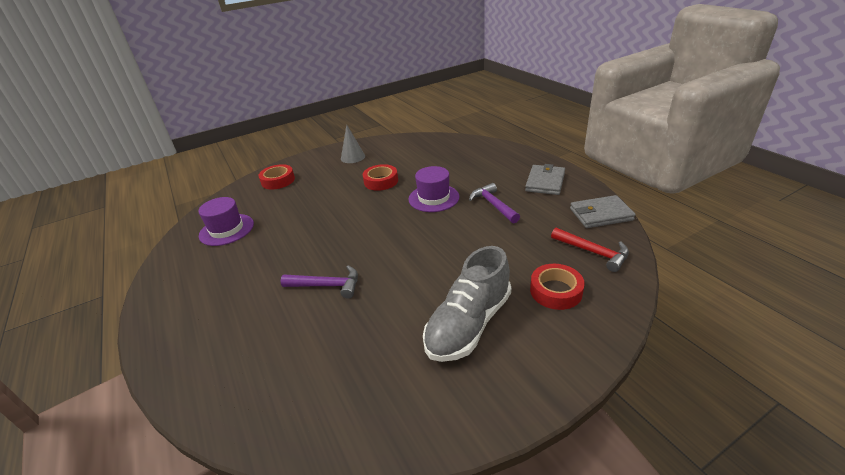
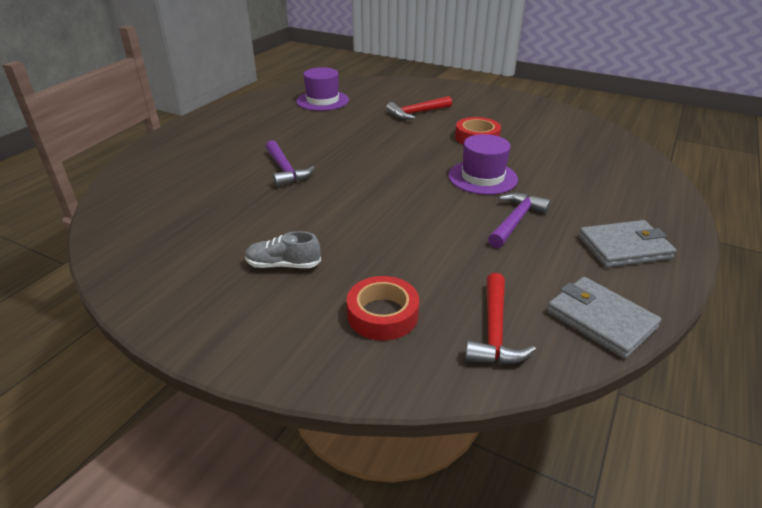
camera: 55 degrees right, 0 degrees up
(278, 181) = (415, 91): red tape -> none
(314, 192) = (417, 113): none -> red hammer
(353, 157) = (502, 108): grey cone -> none
(468, 324) = (283, 265): grey shoe -> grey shoe, size x0.50

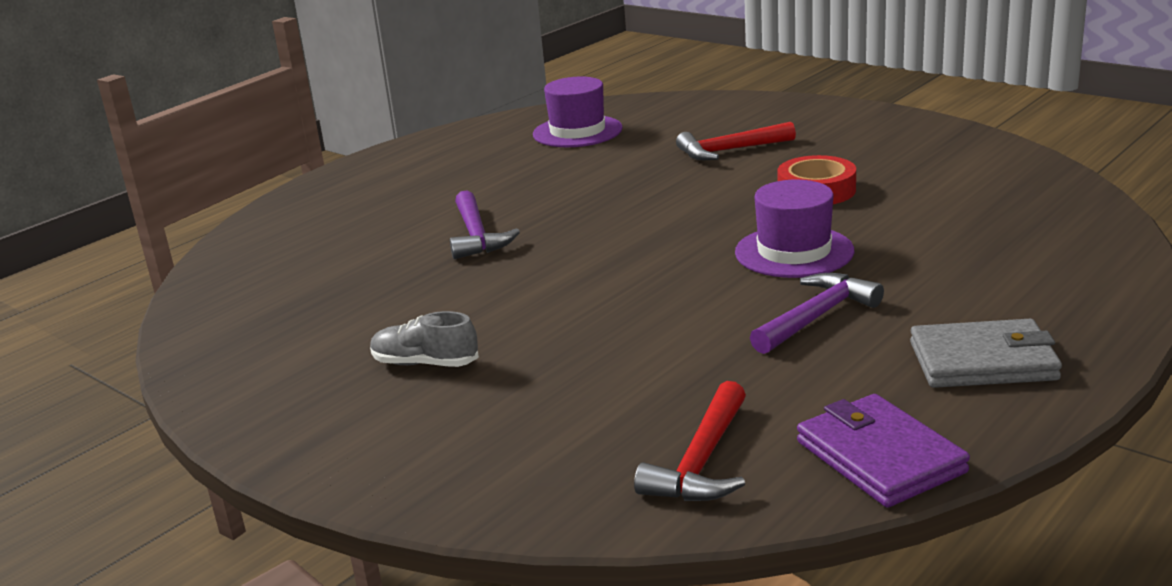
camera: 15 degrees right, 10 degrees down
(382, 314) = (544, 432): red tape -> none
(600, 320) = (879, 457): grey wallet -> purple wallet

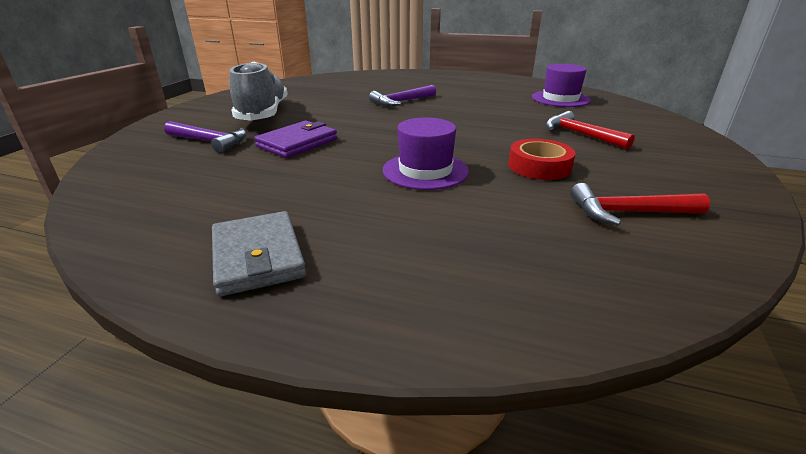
camera: 65 degrees right, 5 degrees up
(425, 363) = (263, 114): grey shoe -> grey shoe, size x1.99
(702, 461) = (146, 178): red hammer -> red hammer (629, 212)
(816, 317) = (325, 188): purple hammer -> purple hammer (210, 141)
(879, 457) = (126, 227): purple wallet -> purple wallet (297, 143)

